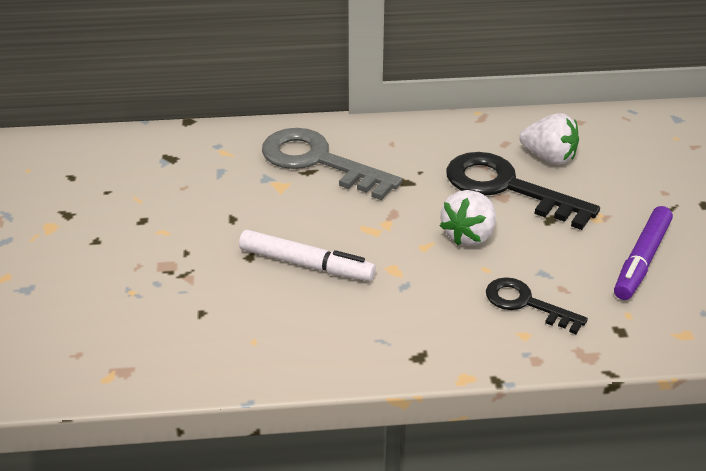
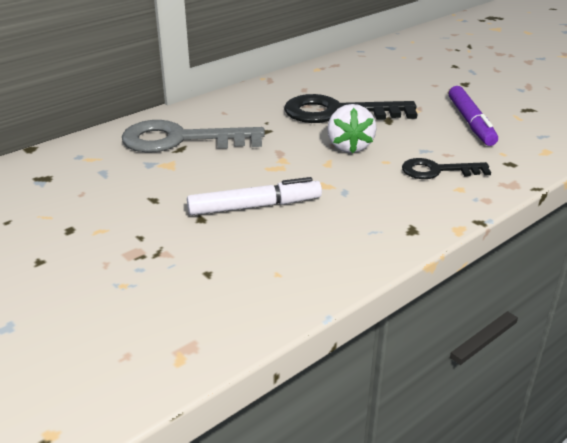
camera: 35 degrees left, 5 degrees down
(548, 157) = (343, 88): white strawberry -> none

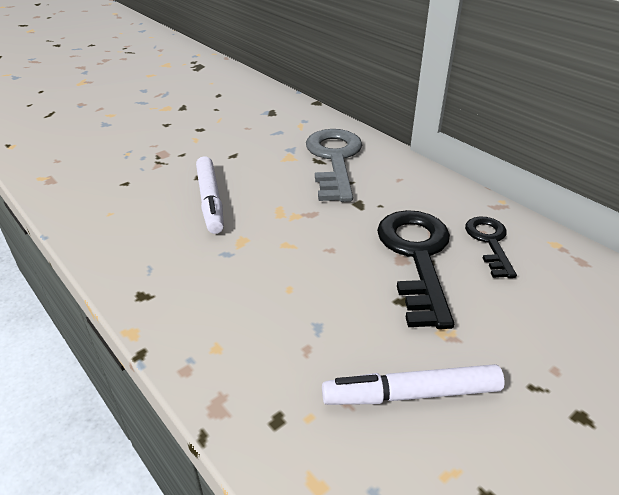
camera: 90 degrees right, 5 degrees up
(349, 146) = (324, 261): white strawberry -> none
(437, 171) = (261, 332): black key -> black key (489, 242)
(470, 122) = (411, 394): purple marker -> white marker

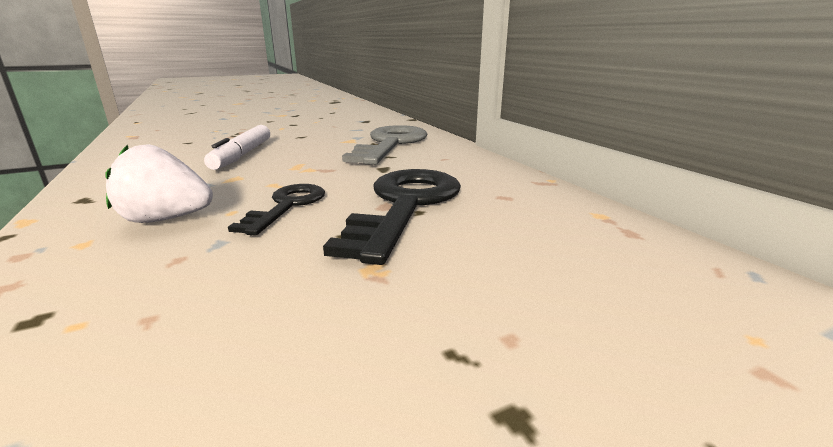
camera: 15 degrees right, 15 degrees down
(248, 308) = (166, 219): none -> white strawberry
(411, 394) = (246, 325): white marker -> none
(489, 242) = (509, 204): black key -> black key (287, 206)

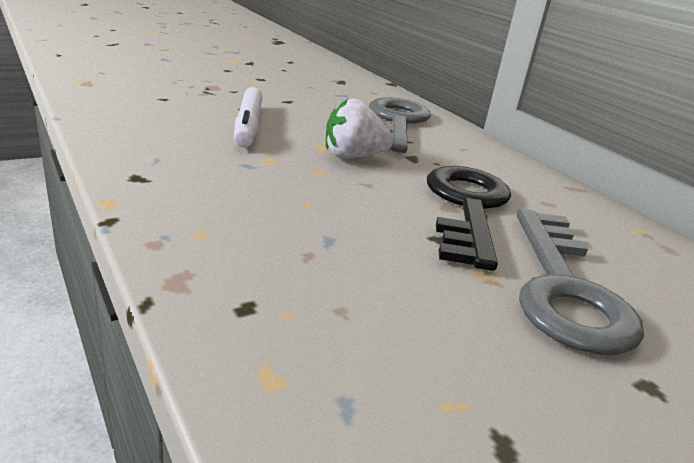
camera: 10 degrees left, 5 degrees up
(166, 219) = (253, 209): white strawberry -> white strawberry (353, 156)
(287, 206) = (357, 200): black key -> none
(464, 282) = (564, 289): none -> grey key

